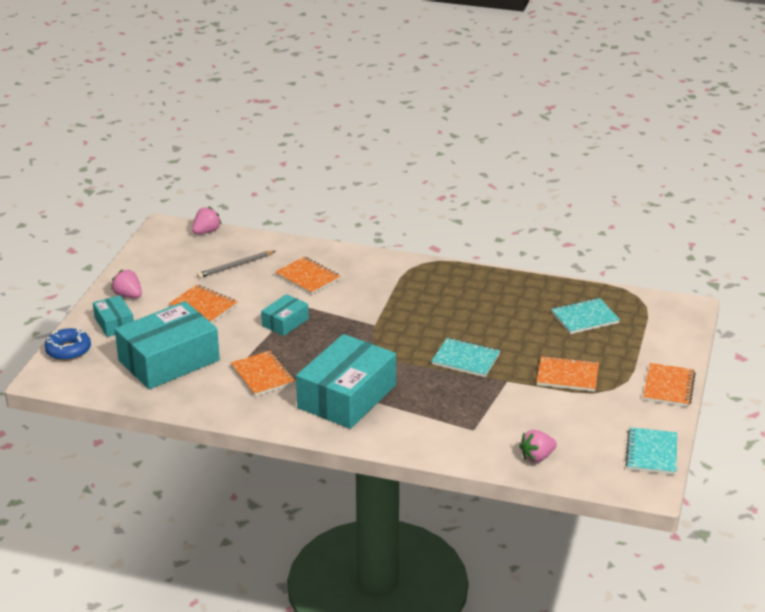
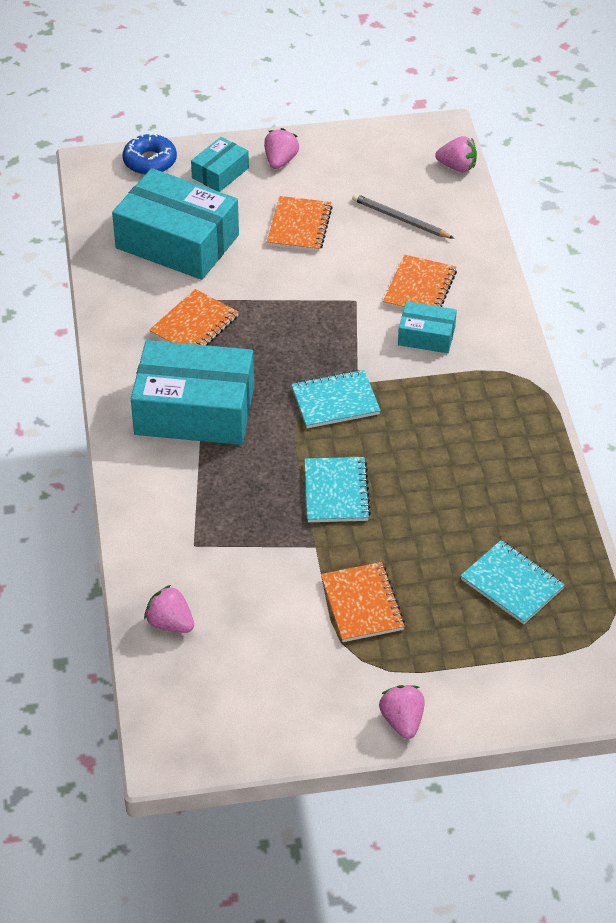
camera: 65 degrees right, 15 degrees up
(285, 322) = (311, 304): turquoise box -> turquoise box (426, 336)
(651, 453) = (241, 739): turquoise notebook -> turquoise notebook (335, 401)
(668, 387) = (402, 721): orange notebook -> pink strawberry

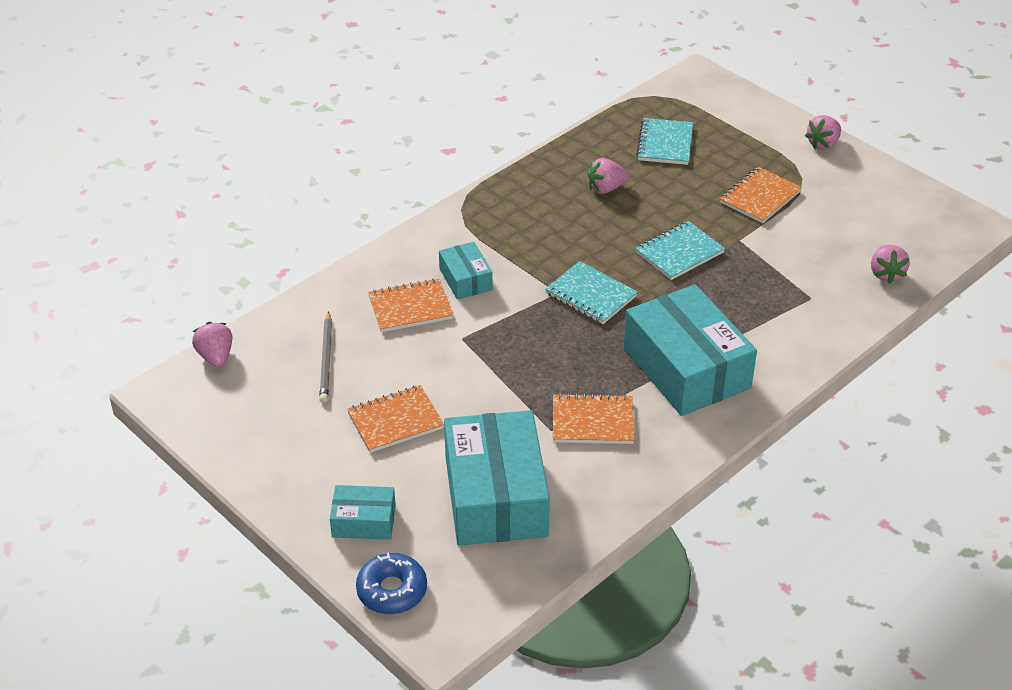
camera: 125 degrees left, 5 degrees down
(280, 161) = (306, 485): pink strawberry -> pink strawberry (606, 188)

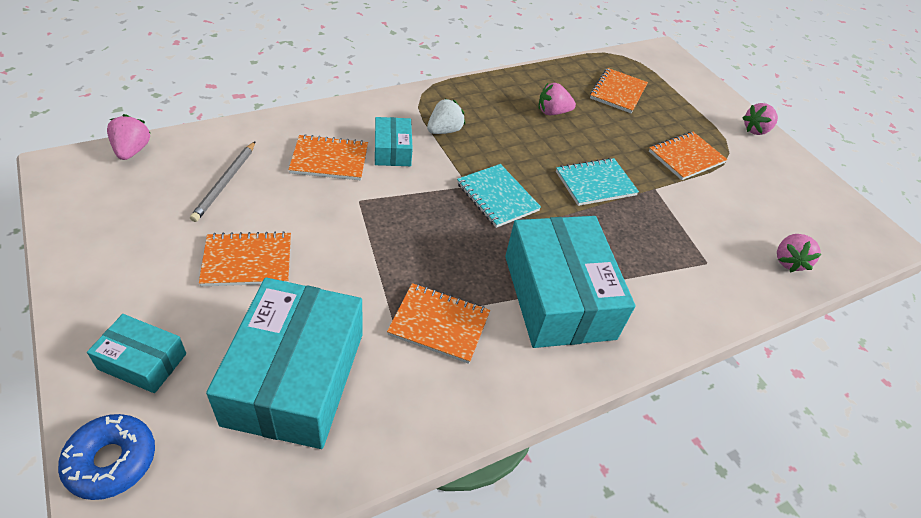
camera: 10 degrees right, 5 degrees up
(505, 243) = (444, 130): none -> white strawberry
(665, 143) = (617, 92): turquoise notebook -> orange notebook

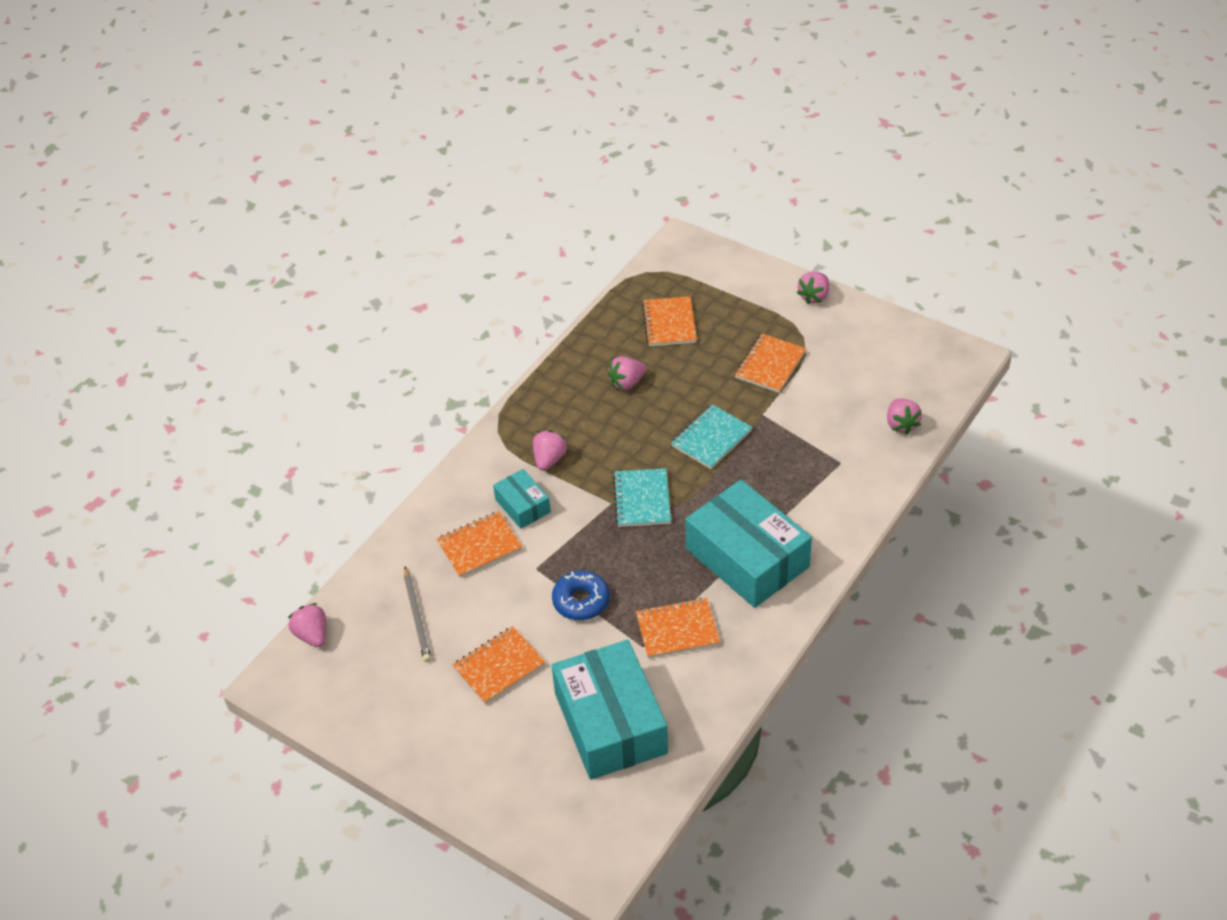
camera: 20 degrees left, 0 degrees up
(111, 461) = (544, 837): blue donut -> blue donut (581, 601)
(142, 361) = (499, 774): turquoise box -> none
(444, 130) = (549, 459): white strawberry -> pink strawberry
(497, 197) = (642, 499): turquoise notebook -> turquoise notebook turned 60 degrees clockwise

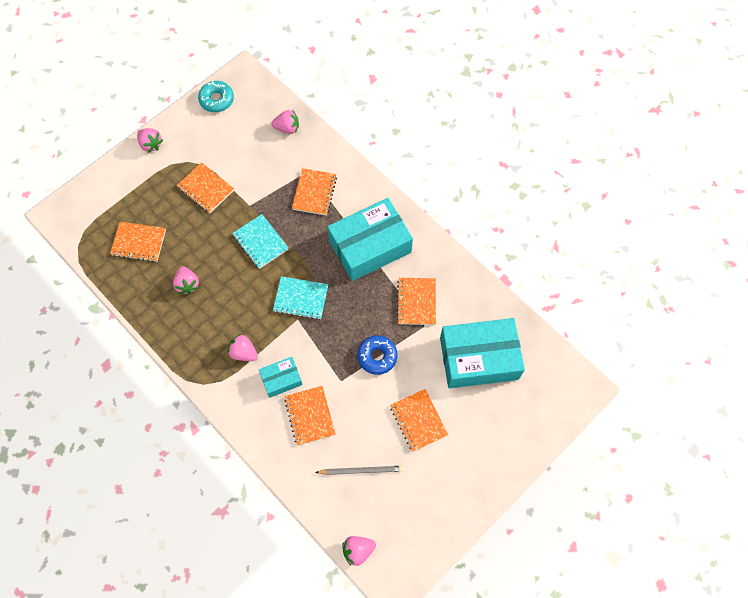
camera: 80 degrees left, 20 degrees up
(809, 478) = (314, 193): none -> orange notebook
(912, 341) = (217, 100): none -> turquoise donut

